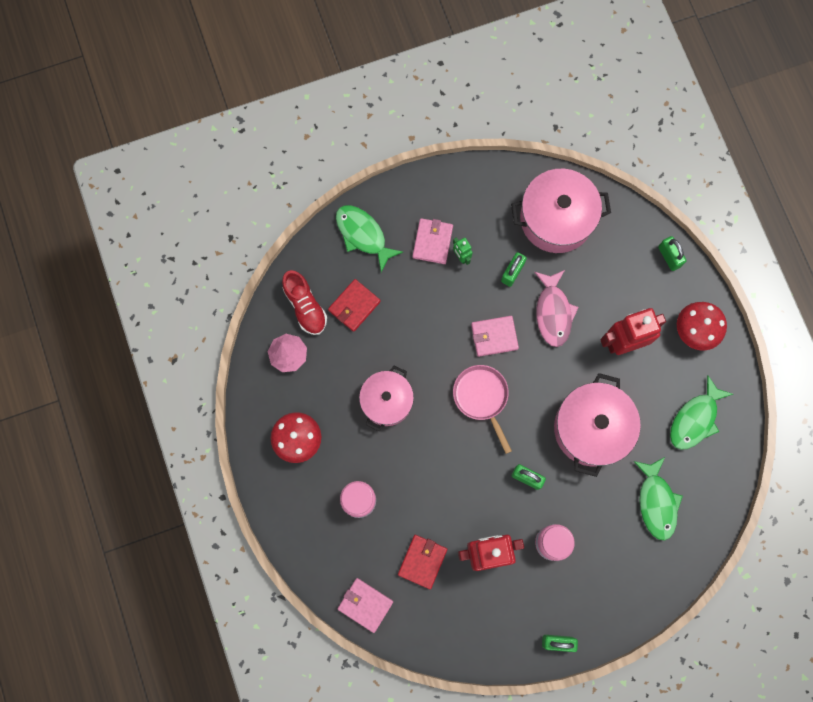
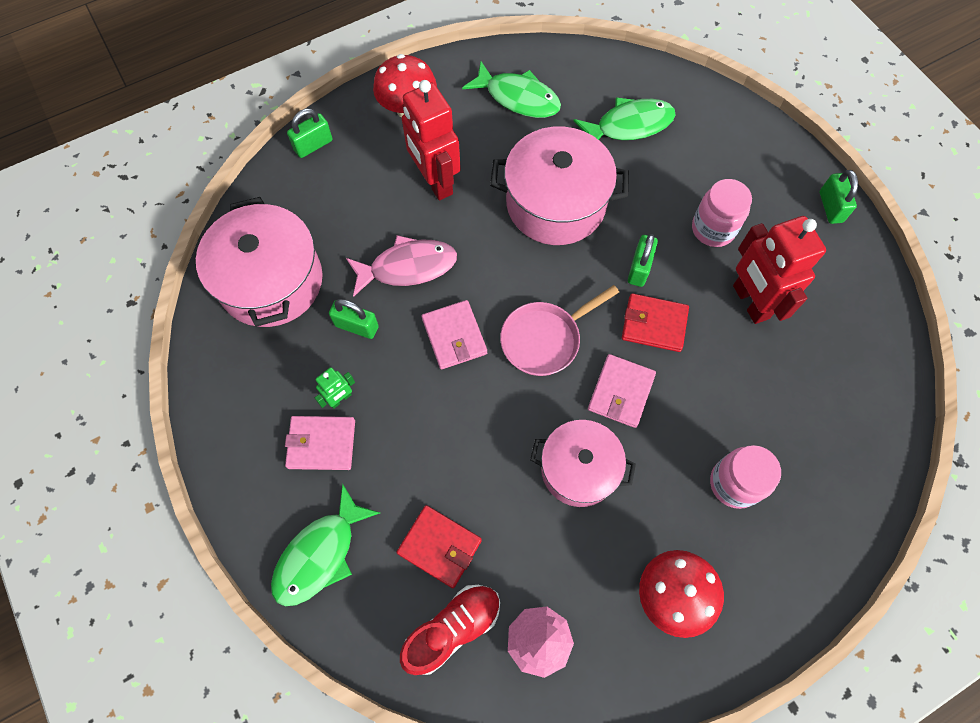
camera: 100 degrees left, 10 degrees down
(365, 605) = (875, 447): pink wallet -> pink wallet (621, 392)
(422, 561) = (790, 381): red wallet -> red wallet (654, 324)

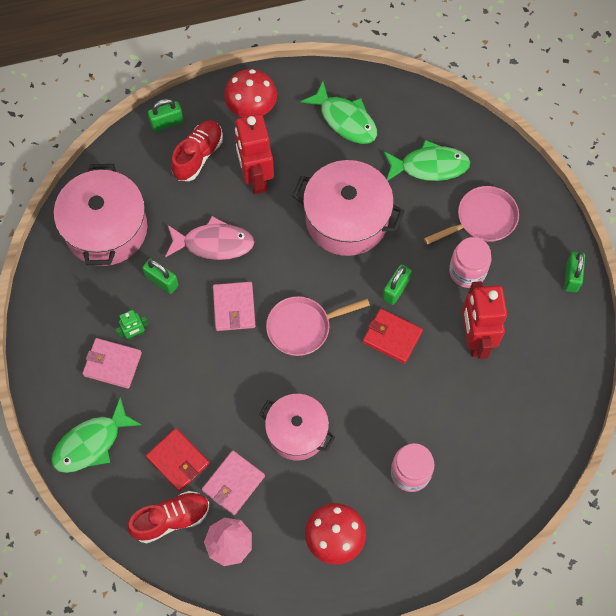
camera: 15 degrees right, 0 degrees up
(360, 173) = (198, 156): none -> red shoe
(621, 392) = (348, 383): pink wallet -> pink wallet (233, 483)
(708, 168) = (482, 219): none -> pink pan

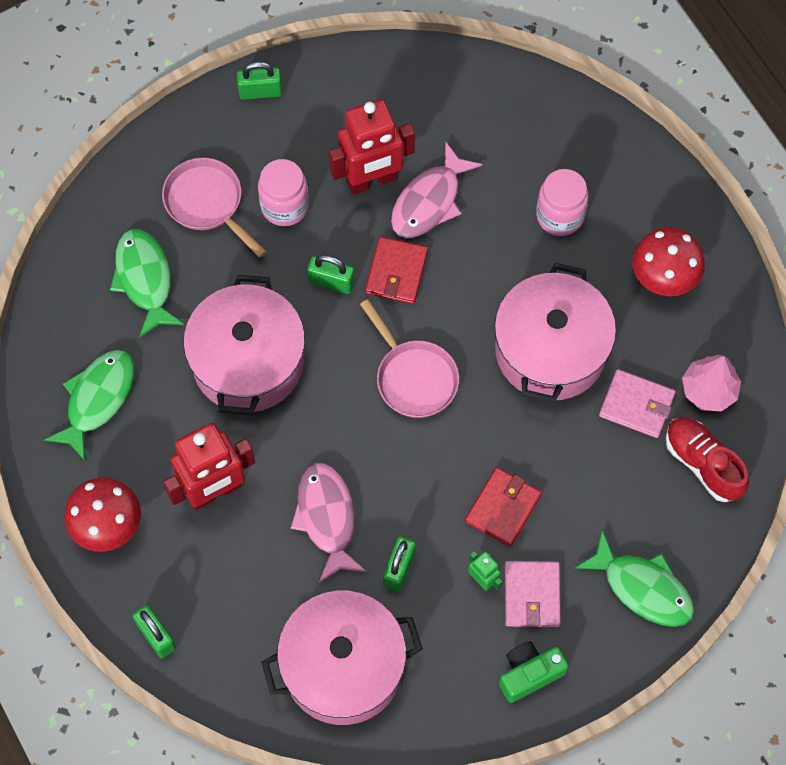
camera: 105 degrees left, 0 degrees up
(58, 346) = (529, 674): none -> green camera
(178, 460) = (630, 477): red wallet -> red wallet (503, 508)
(198, 156) = (199, 577): red shoe -> none
(234, 307) = (410, 467): pink wallet -> none
(297, 432) = (550, 350): pink pot -> pink pot, size x1.51
(447, 376) = (429, 201): none -> pink fish

